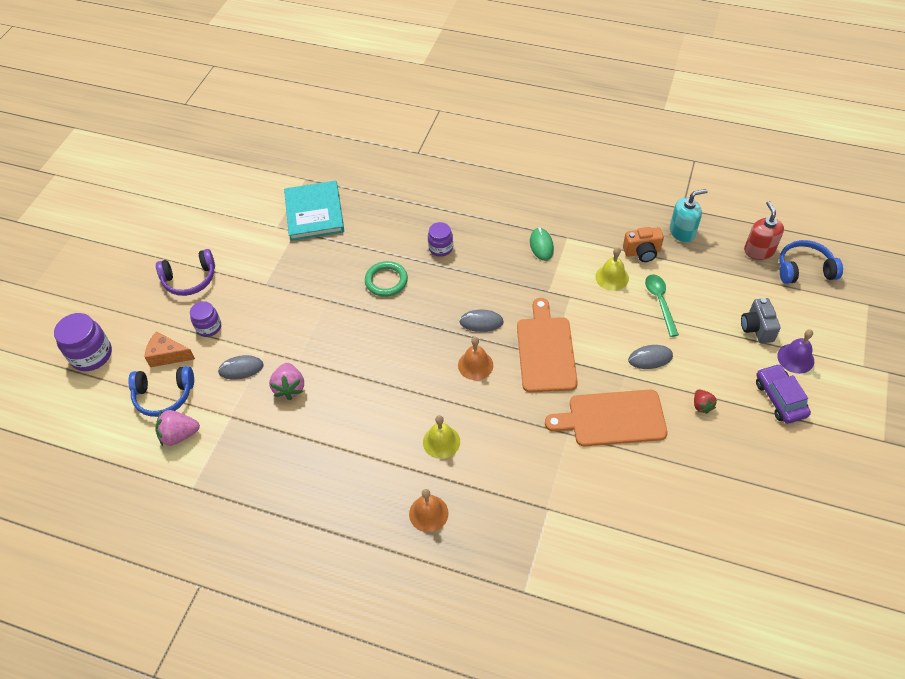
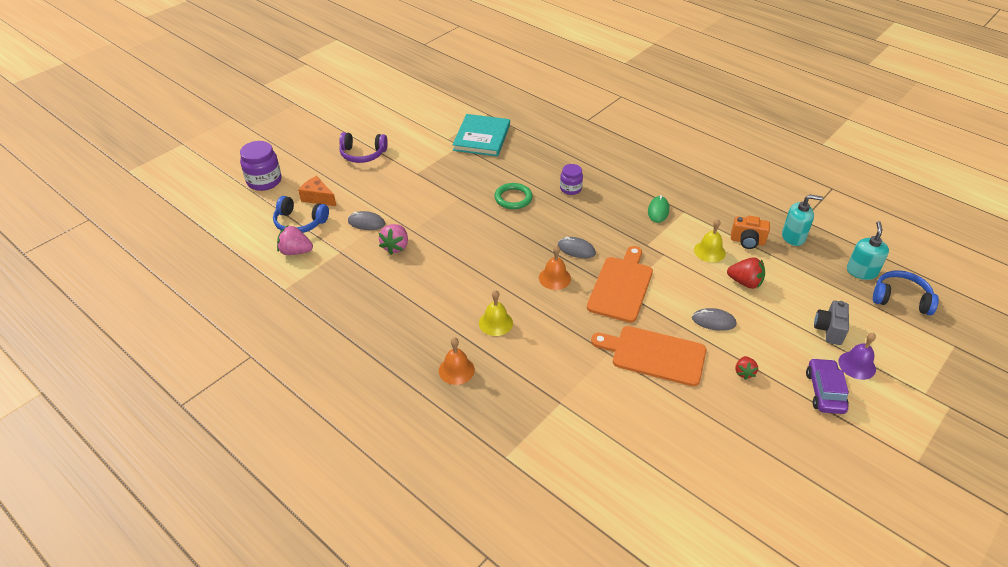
camera: 20 degrees right, 10 degrees down
(209, 327) = (358, 189): purple jar -> none
(660, 302) = (745, 282): green spoon -> red strawberry
(759, 251) = (861, 271): red soap dispenser -> turquoise soap dispenser

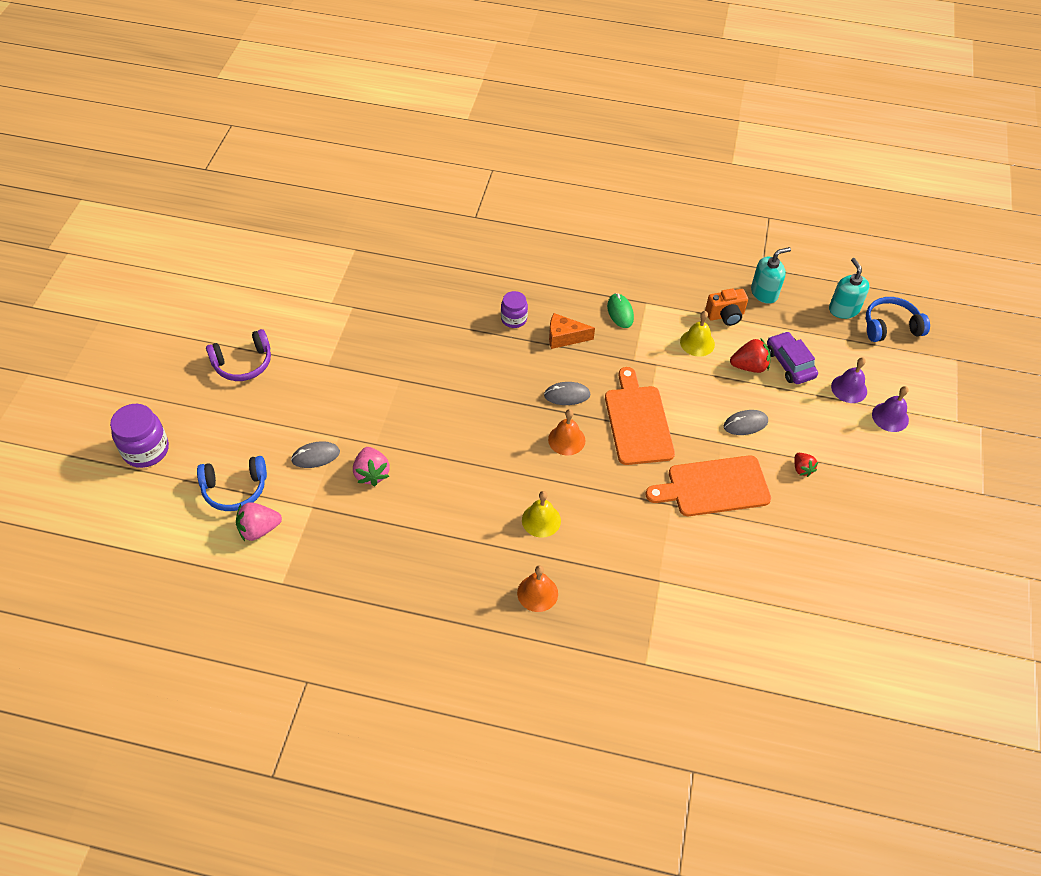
camera: 30 degrees left, 10 degrees up
(318, 198) = (232, 446): orange cheese -> orange cheese (564, 337)
(482, 137) = (371, 286): turquoise book -> none
(513, 198) = (460, 356): green ring -> none
(824, 391) = (878, 458): purple car -> purple car (789, 363)
(829, 330) = (849, 388): grey camera -> purple bell

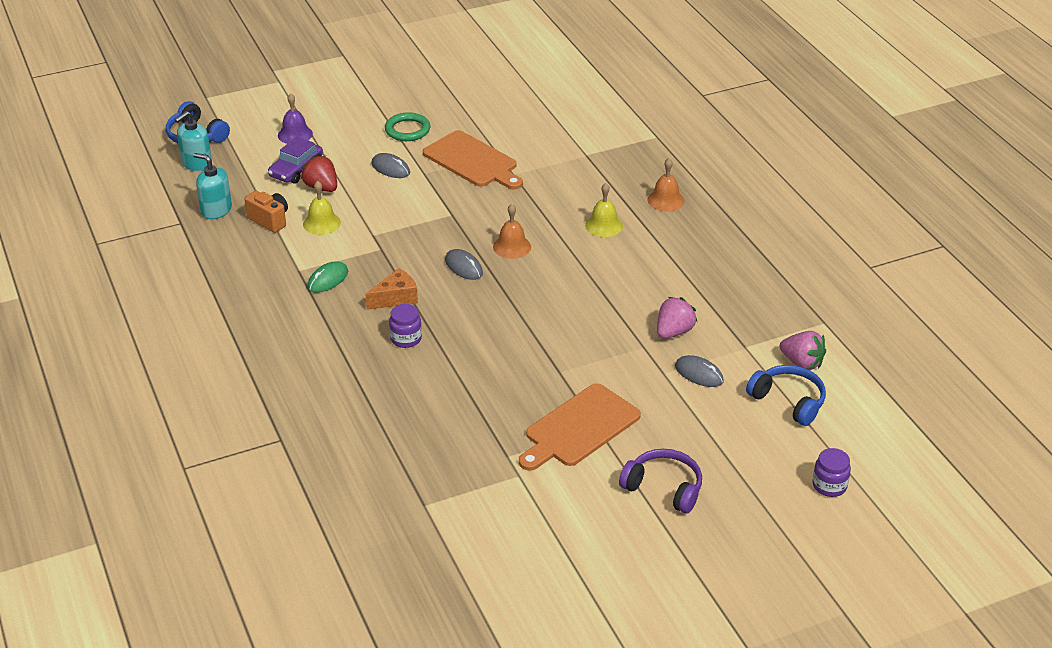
camera: 125 degrees left, 15 degrees down
(146, 450) = (829, 486): purple jar -> purple jar, size x0.62
(564, 337) = (396, 298): orange cheese -> orange cheese turned 90 degrees counterclockwise
(638, 421) = (449, 219): orange cutting board -> orange cutting board (579, 428)
(802, 469) = (407, 130): red strawberry -> green ring
(890, 417) = (306, 109): purple bell -> none

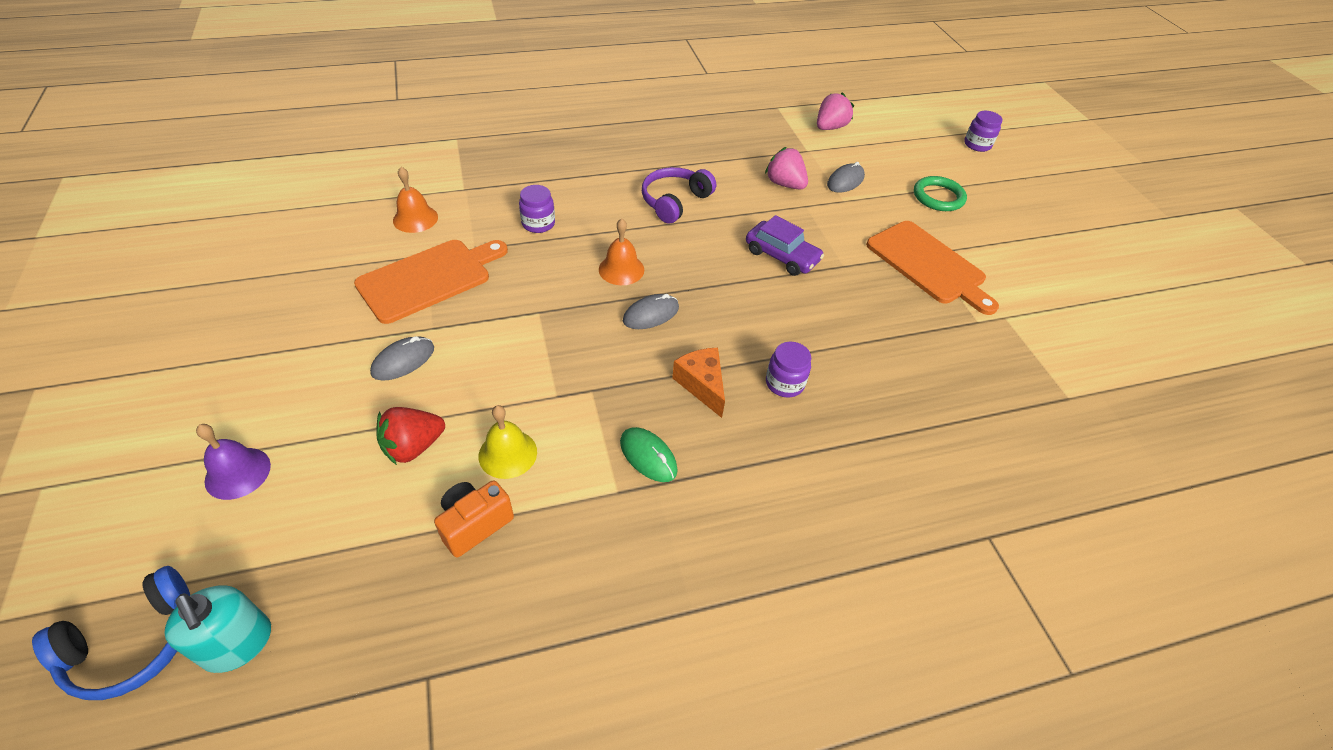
camera: 85 degrees left, 10 degrees up
(216, 210) = (411, 610): turquoise soap dispenser -> none
(296, 169) = (345, 478): purple car -> purple car (782, 256)
(407, 130) = (315, 332): green ring -> green ring (938, 197)
(554, 198) = (538, 224): none -> purple jar
(604, 225) = (603, 198): yellow bell -> none
(664, 488) = (1000, 227): purple headphones -> purple headphones (674, 201)
(665, 200) = (573, 152): orange bell -> orange bell (415, 218)
(788, 401) = (879, 143): blue headphones -> none

